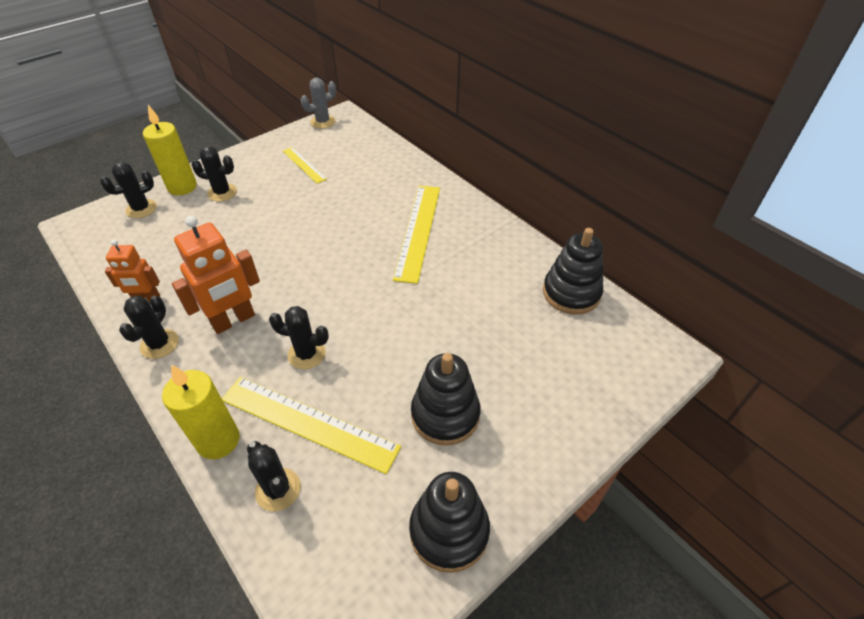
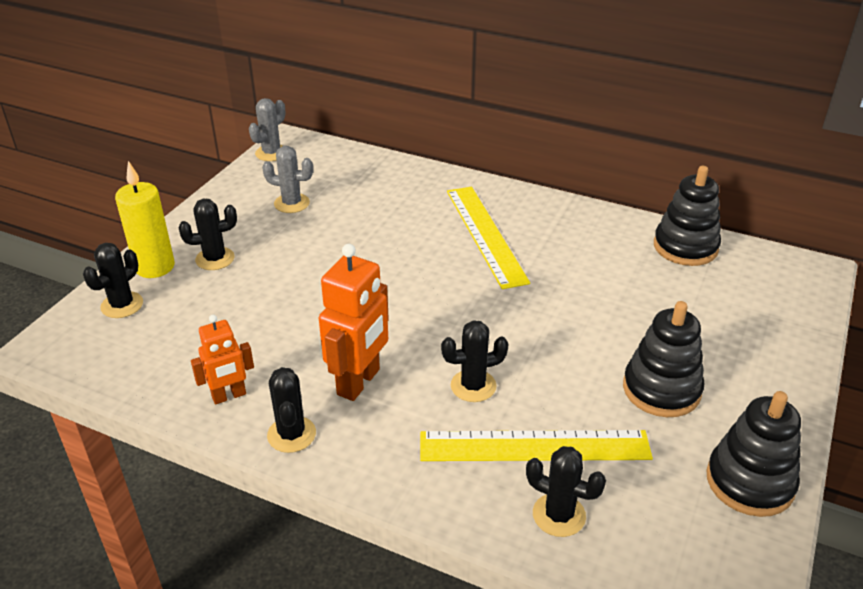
camera: 25 degrees left, 10 degrees down
(218, 440) = (453, 498): yellow candle -> none
(304, 165) = (292, 203): yellow ruler -> grey cactus

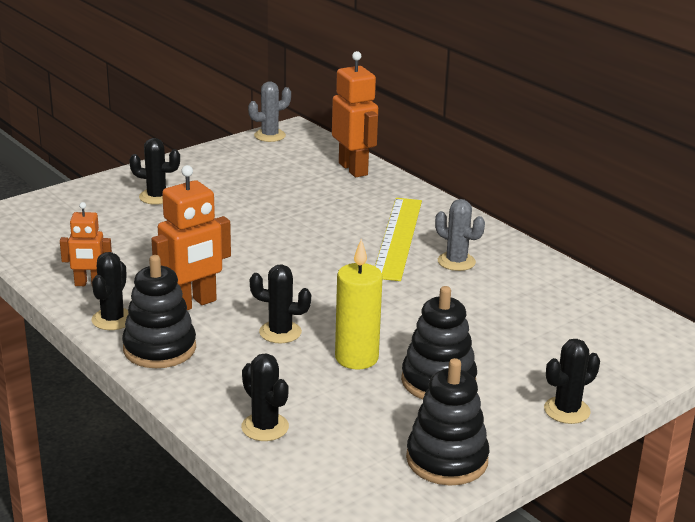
camera: 25 degrees right, 10 degrees down
(122, 305) = (62, 208): black cactus -> black cactus (567, 410)
(155, 267) = (106, 190): yellow candle -> yellow candle (356, 358)
(292, 203) = (252, 175): grey cactus -> grey cactus (456, 262)
(381, 169) = (353, 169): none -> orange robot
(534, 446) = (290, 382): yellow ruler -> none
(685, 247) = (579, 294): black stacking toy -> black stacking toy (159, 348)

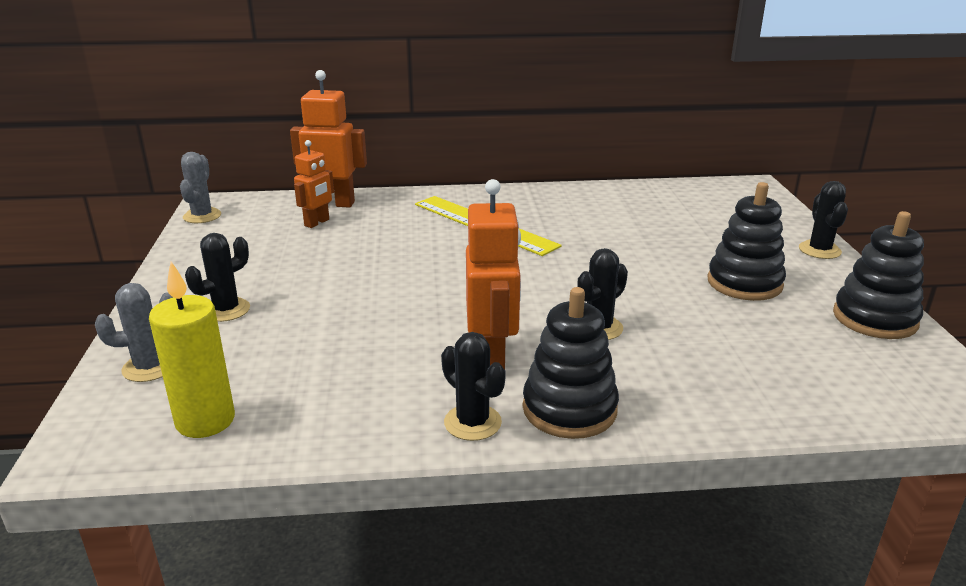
camera: 55 degrees left, 0 degrees up
(89, 284) = (368, 415): orange robot -> orange robot (317, 223)
(265, 427) = (777, 391): black cactus -> none
(356, 358) = (678, 306): yellow candle -> yellow candle (205, 421)
(456, 262) = (553, 216): grey cactus -> grey cactus (149, 367)

